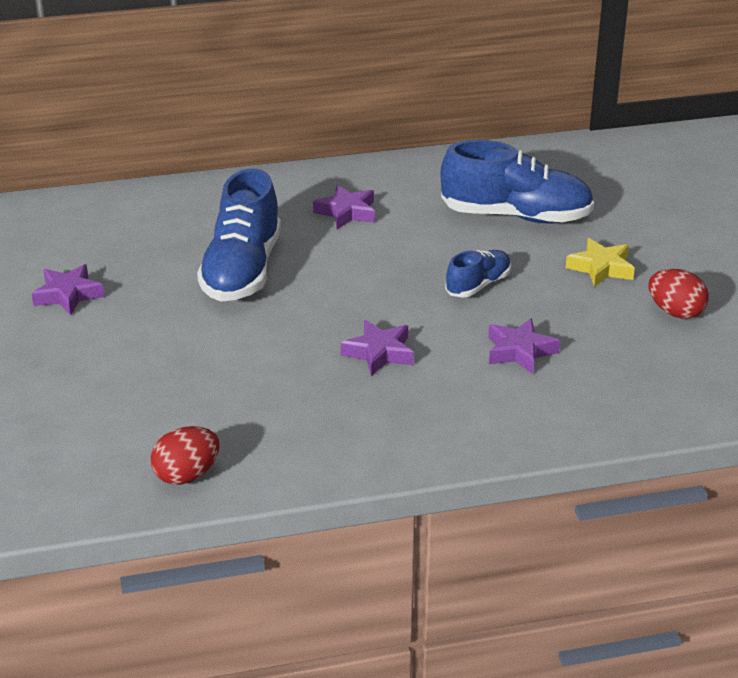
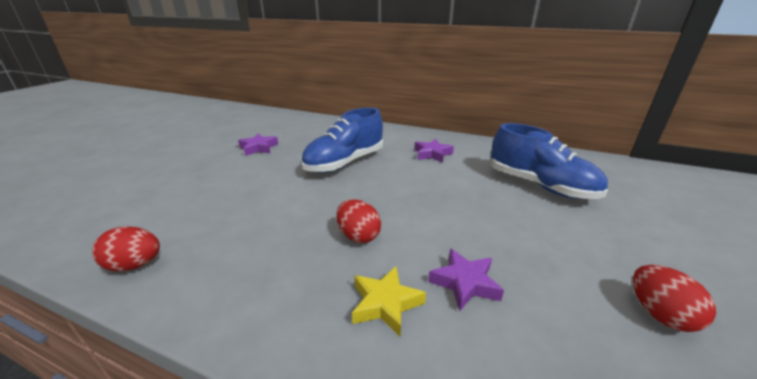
camera: 35 degrees right, 5 degrees down
(379, 353) = (358, 236): purple star -> red egg
(478, 285) = (475, 218): blue shoe -> none
(601, 268) = (591, 242): yellow star -> yellow star (385, 303)

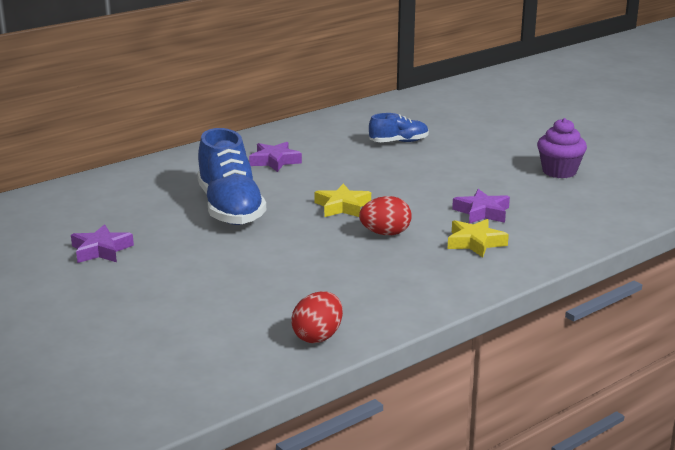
camera: 60 degrees left, 5 degrees down
(390, 199) = (342, 206): none -> yellow star
(540, 185) = (399, 142): blue shoe -> blue shoe, size x0.53
(659, 314) = (559, 171): red egg -> purple cupcake

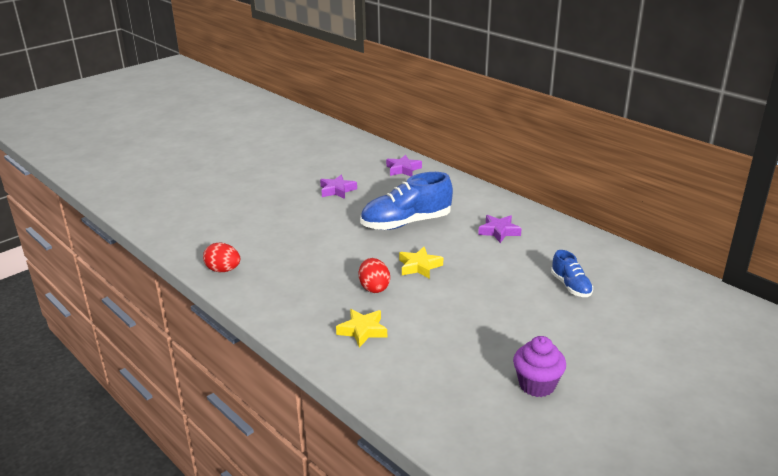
camera: 85 degrees right, 5 degrees up
(482, 212) = (423, 334): purple star -> purple star (403, 169)

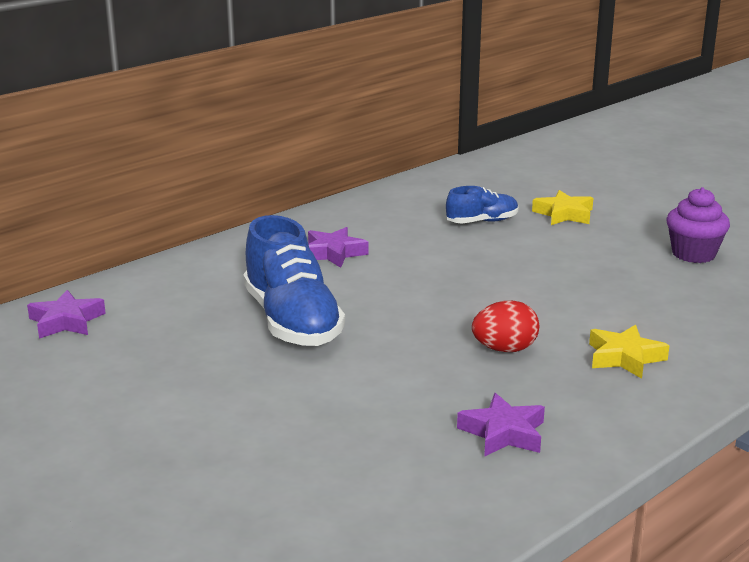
camera: 90 degrees left, 5 degrees down
(223, 270) = (461, 512): red egg -> none
(337, 190) = (131, 391): purple star -> purple star (503, 433)
(419, 266) = (438, 313): yellow star -> yellow star (564, 214)

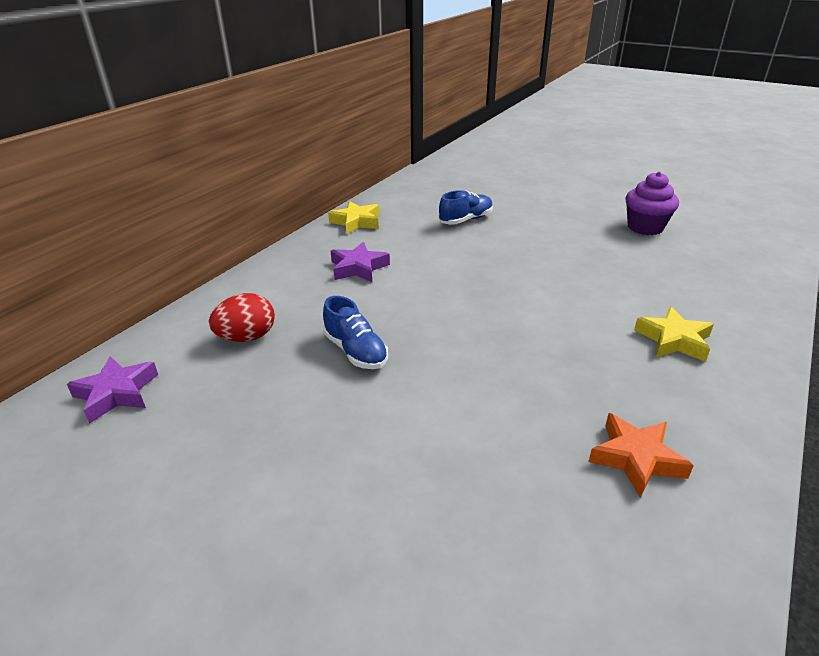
camera: 15 degrees left, 10 degrees up
(292, 321) = (355, 351): blue shoe -> blue shoe, size x0.53
(503, 433) = (636, 458): purple star -> orange star
(504, 349) = (568, 349): red egg -> red egg (247, 337)
(564, 214) = (524, 205): yellow star -> yellow star (356, 222)

